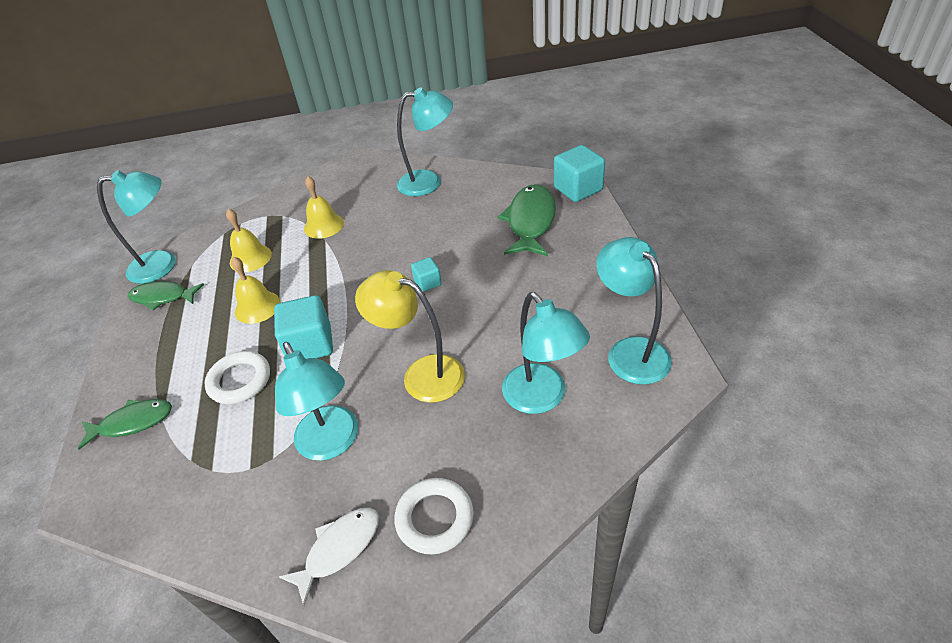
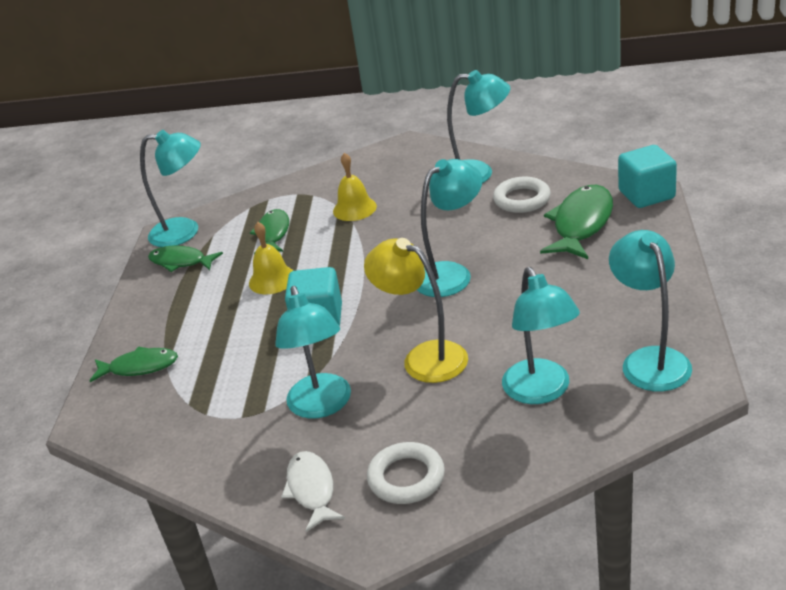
camera: 15 degrees right, 10 degrees down
(240, 381) = (244, 343): white ring -> white ring (522, 199)
(250, 258) = (273, 233): yellow bell -> green fish
(339, 549) = (311, 490): white fish -> white fish turned 75 degrees counterclockwise
(427, 282) = (451, 274): turquoise cube -> turquoise lamp

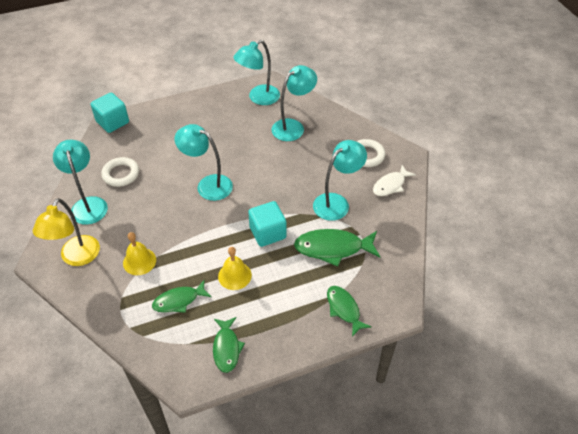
camera: 120 degrees left, 15 degrees up
(185, 232) = (185, 369): turquoise lamp -> none
(424, 357) = (284, 174): yellow lamp -> yellow lamp (76, 258)
(581, 224) = (147, 142): green fish -> green fish (333, 248)

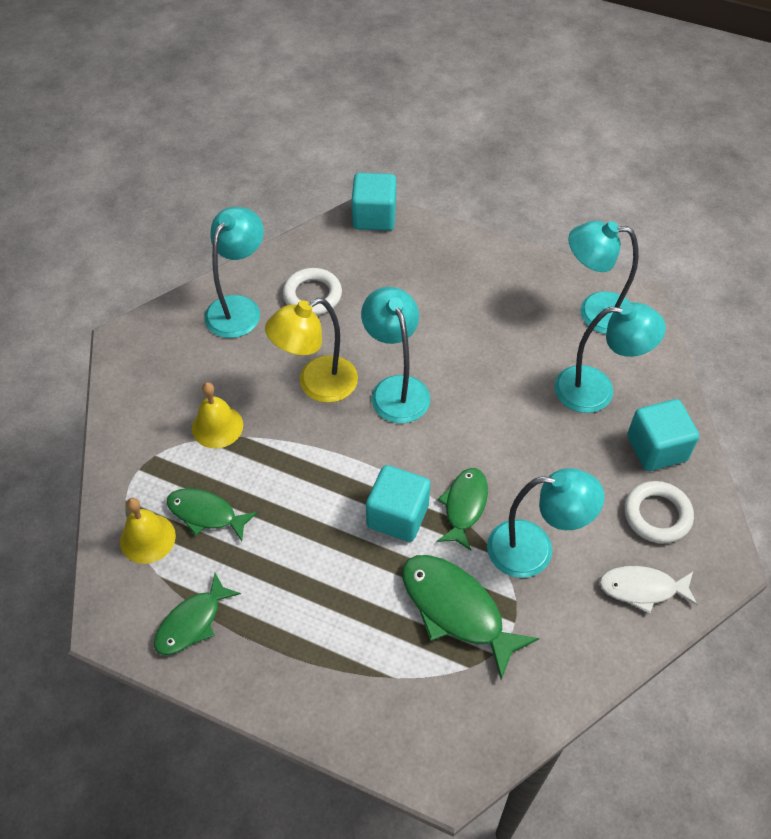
camera: 45 degrees right, 5 degrees up
(76, 258) = (161, 366): yellow lamp -> yellow lamp (317, 385)
(234, 275) = (298, 538): yellow bell -> yellow bell (147, 538)
(339, 132) = (656, 448): none -> turquoise cube
(344, 309) = (377, 706): green fish -> green fish (464, 506)

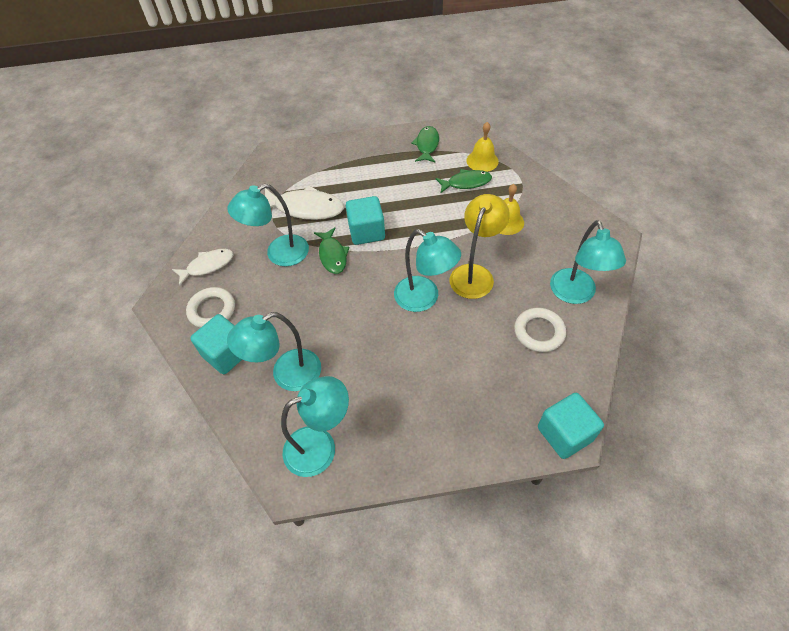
camera: 150 degrees right, 0 degrees up
(456, 610) = (305, 208): green fish -> white fish

